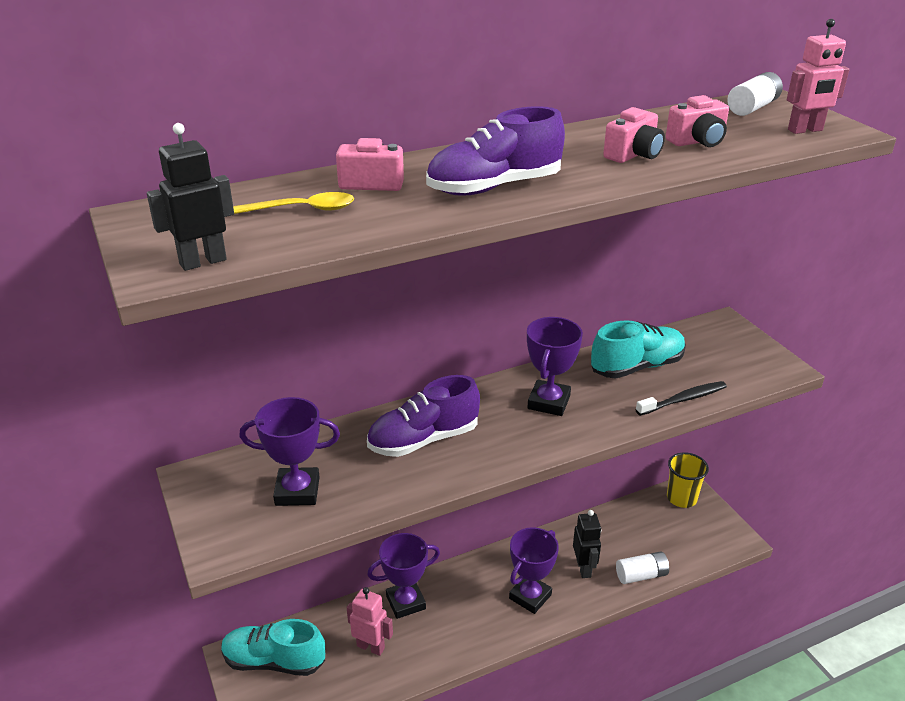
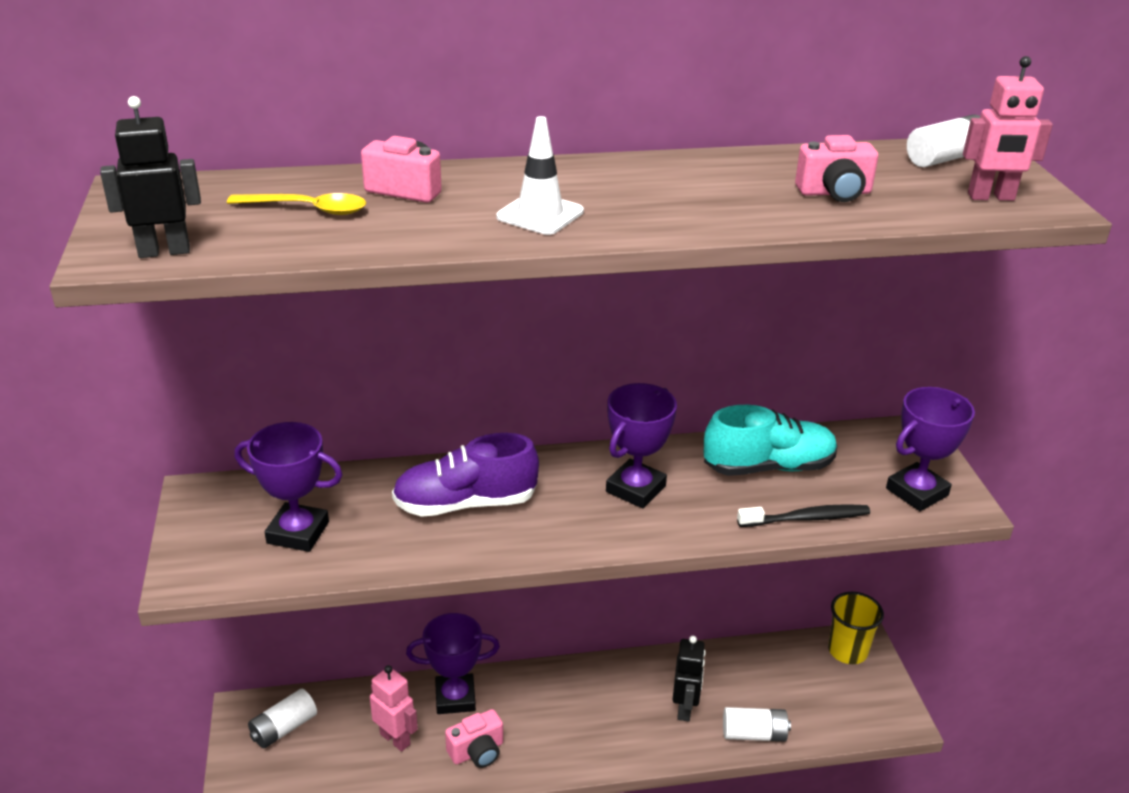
camera: 15 degrees right, 0 degrees up
(274, 661) = (284, 728): turquoise shoe -> white battery
(494, 187) = (540, 214): purple shoe -> white traffic cone
(530, 596) = (604, 726): purple trophy -> purple trophy (917, 492)
(633, 155) = (739, 198): pink camera -> pink camera (477, 751)

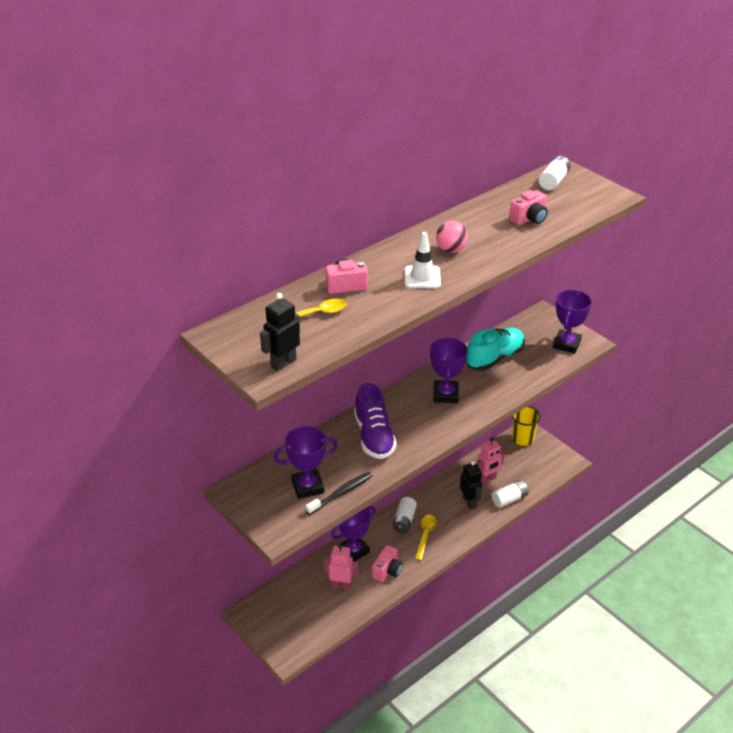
camera: 30 degrees left, 5 degrees up
(284, 728) = (278, 609): white battery -> white battery (404, 521)
(466, 503) = (374, 436): purple shoe -> purple shoe turned 60 degrees counterclockwise
(577, 726) = (425, 535): none -> yellow spoon
(638, 194) = (450, 250): none -> pink ball
(806, 518) = (531, 377): black toothbrush -> black toothbrush (341, 493)
(991, 197) = (591, 199): pink robot -> pink robot (487, 479)

